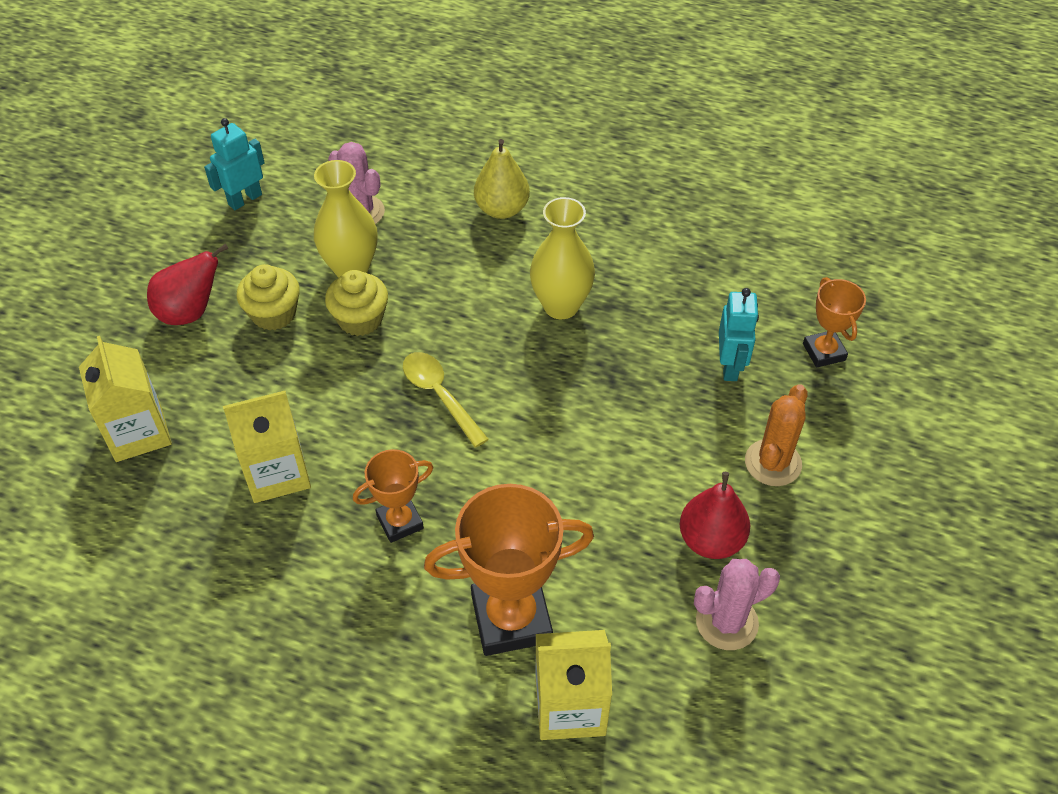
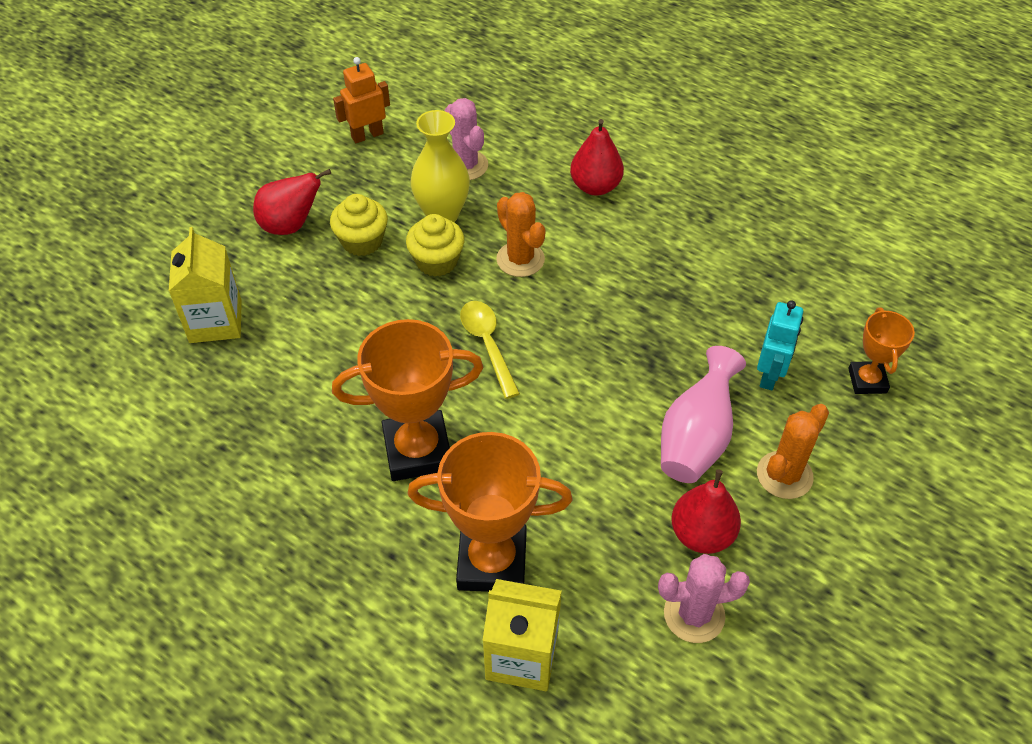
camera: 15 degrees right, 0 degrees up
(245, 199) = (367, 135): turquoise robot -> orange robot
(277, 473) = (323, 382): yellow carton -> none
(400, 522) = (417, 451): orange trophy -> orange trophy, size x1.80
(447, 300) = (520, 259): none -> orange cactus
(502, 209) = (595, 186): yellow pear -> red pear
(561, 306) = (624, 286): yellow vase -> none
(677, 445) = (696, 438): none -> pink vase

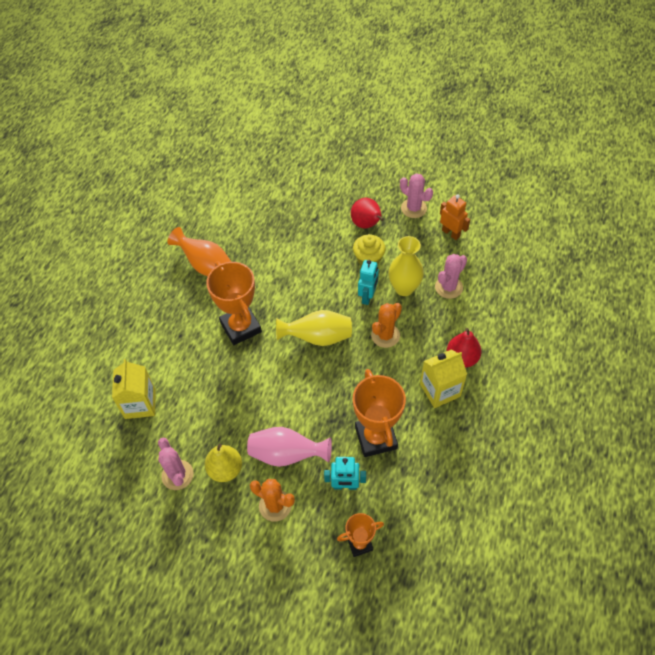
camera: 75 degrees right, 5 degrees up
(215, 321) = (292, 219): yellow carton -> yellow carton (440, 390)
(246, 478) = (206, 265): none -> orange vase
(293, 162) = (413, 208): none -> pink cactus
(437, 261) = (367, 296): yellow cupcake -> turquoise robot
(487, 344) = (318, 337): yellow spoon -> yellow vase
(492, 562) = (186, 377): orange trophy -> orange trophy (376, 437)
(701, 534) = (225, 469): red pear -> yellow pear

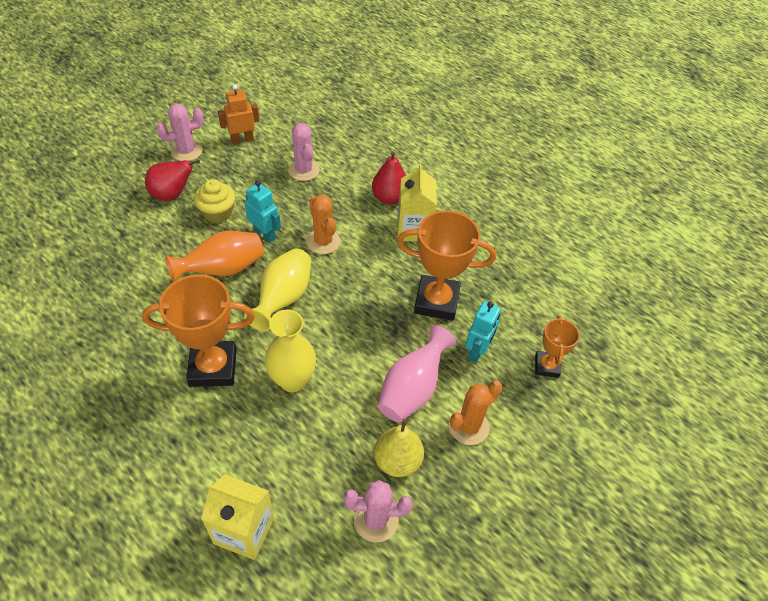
camera: 70 degrees left, 5 degrees down
(206, 265) = (89, 368): orange vase -> orange vase (222, 269)
(404, 288) = (278, 202): yellow vase -> yellow vase (292, 380)

